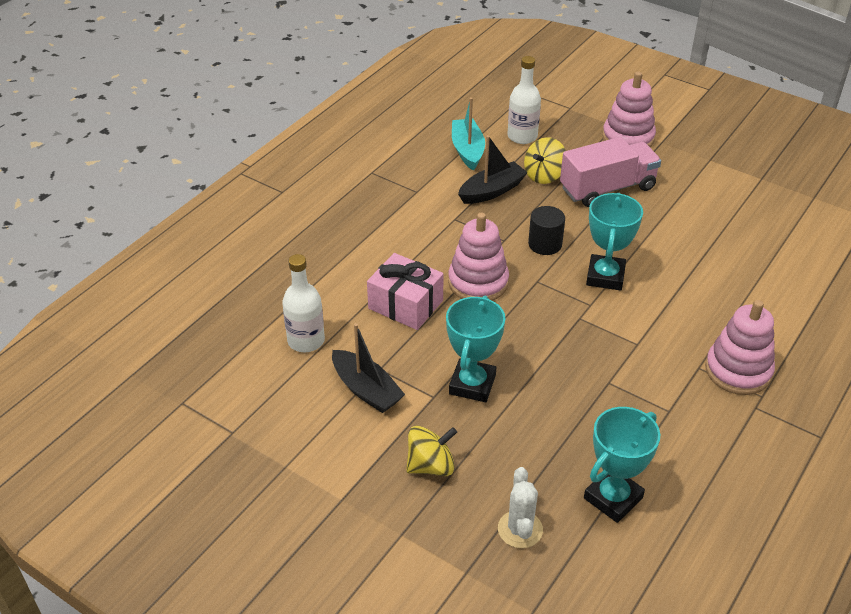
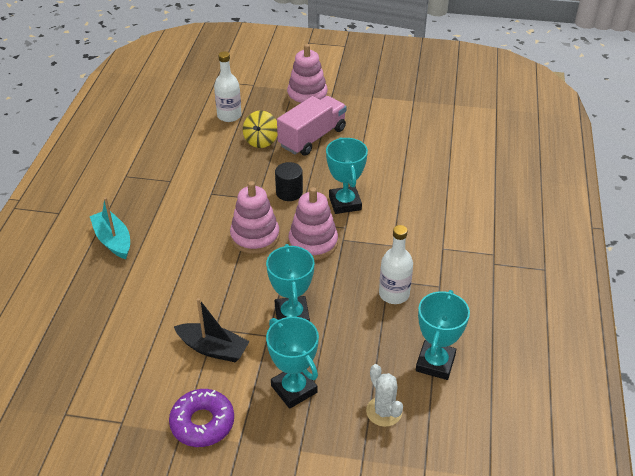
camera: 25 degrees left, 0 degrees up
(306, 341) = (143, 327): white bottle -> white bottle (394, 294)
(313, 464) = (202, 423): none -> purple donut
(405, 304) = (208, 272): pink gift -> none
(431, 466) = (294, 389): yellow spinning top -> turquoise trophy
(467, 150) = (193, 138): turquoise boat -> turquoise boat (113, 240)
(492, 191) = (228, 164): black boat -> none
(738, 371) = (469, 242): pink stacking toy -> pink stacking toy (313, 243)

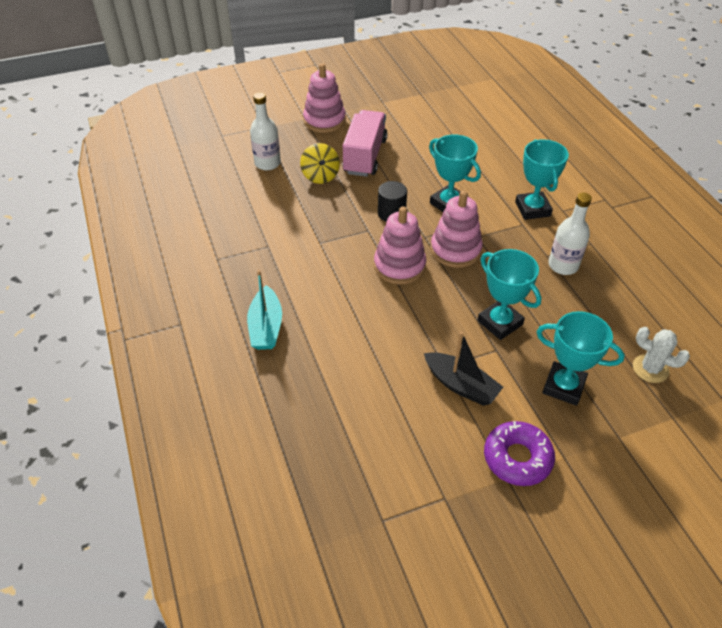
camera: 30 degrees left, 5 degrees up
(113, 240) = (266, 327): turquoise boat -> turquoise boat turned 120 degrees counterclockwise
(213, 349) = (461, 385): black boat -> black boat turned 45 degrees clockwise
(435, 363) = (648, 308): turquoise trophy -> turquoise trophy (532, 209)

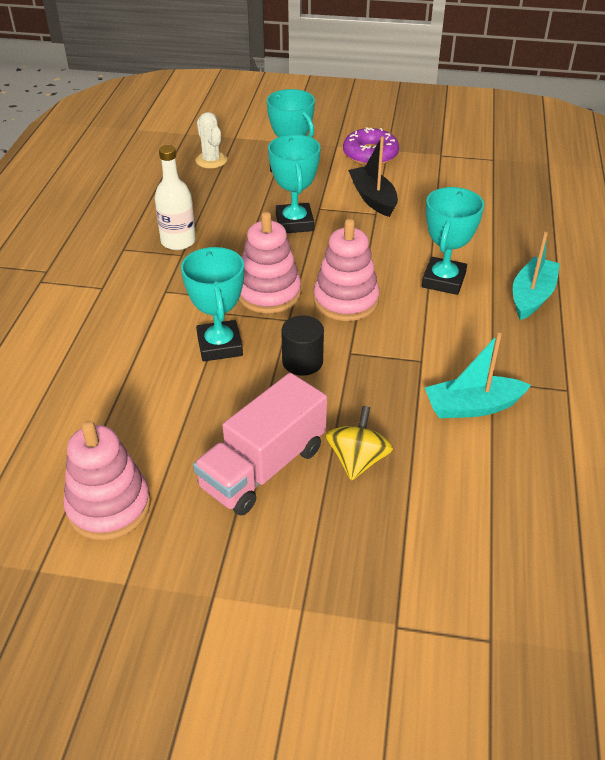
camera: 150 degrees left, 5 degrees down
(267, 163) = (430, 524): white bottle -> none
(273, 225) = (472, 406): none -> turquoise boat
(324, 120) = (270, 584): pink stacking toy -> pink stacking toy (109, 506)
(532, 209) = (132, 301): turquoise trophy -> turquoise trophy (443, 280)

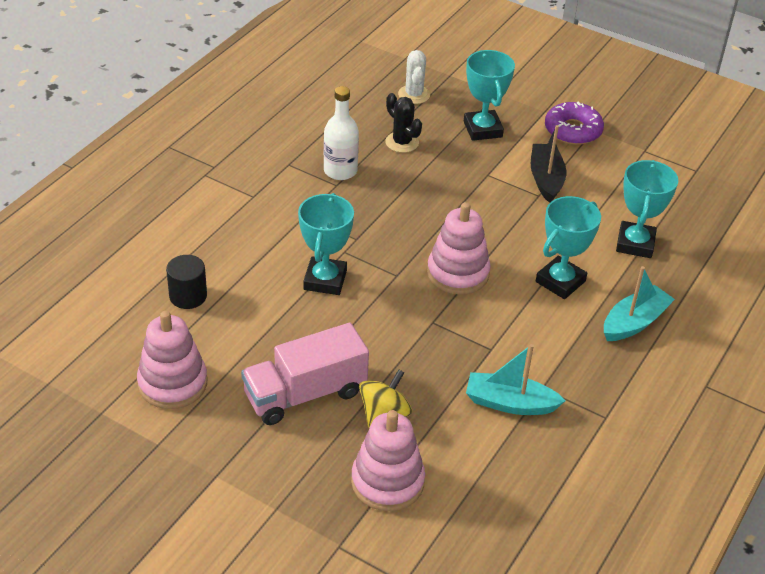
camera: 20 degrees right, 0 degrees up
(223, 202) = (402, 142): none -> black cactus
(269, 293) = (393, 245): pink stacking toy -> pink stacking toy (387, 482)
(294, 223) = (455, 183): turquoise trophy -> turquoise trophy (635, 244)
(302, 362) = (387, 317): black cylinder -> black cylinder (188, 296)

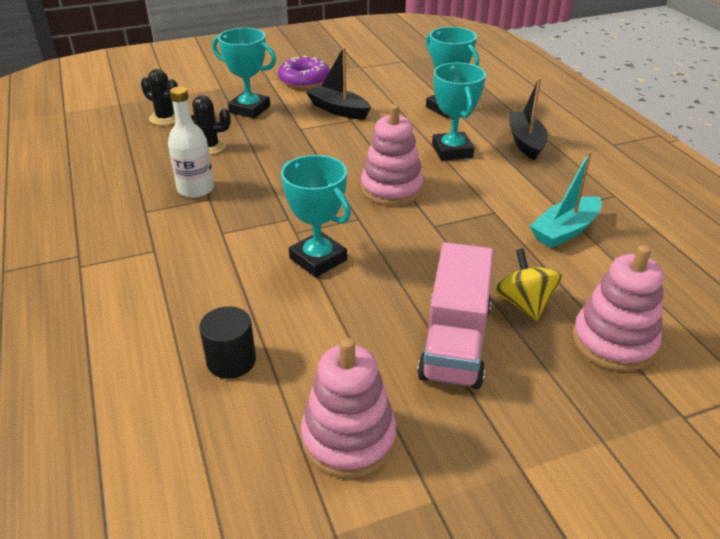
camera: 50 degrees left, 5 degrees down
(414, 95) = (165, 118): white cactus -> black cactus
(634, 322) = (525, 142): turquoise boat -> black boat

